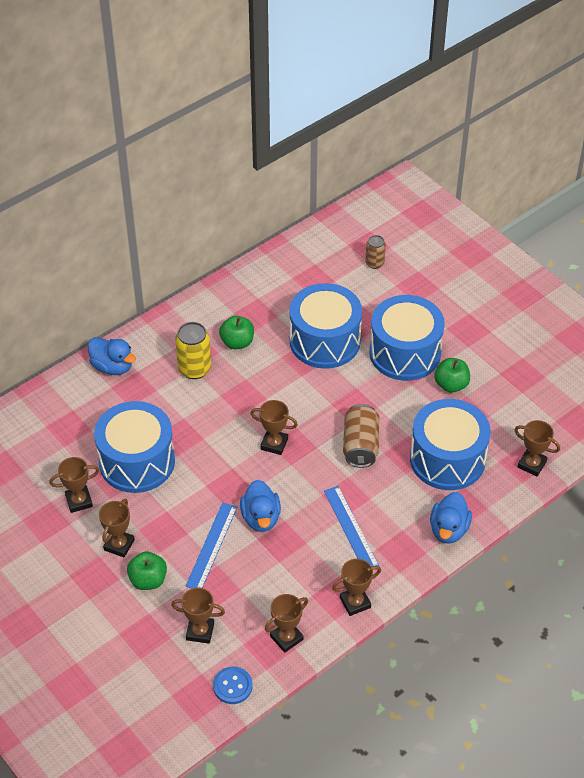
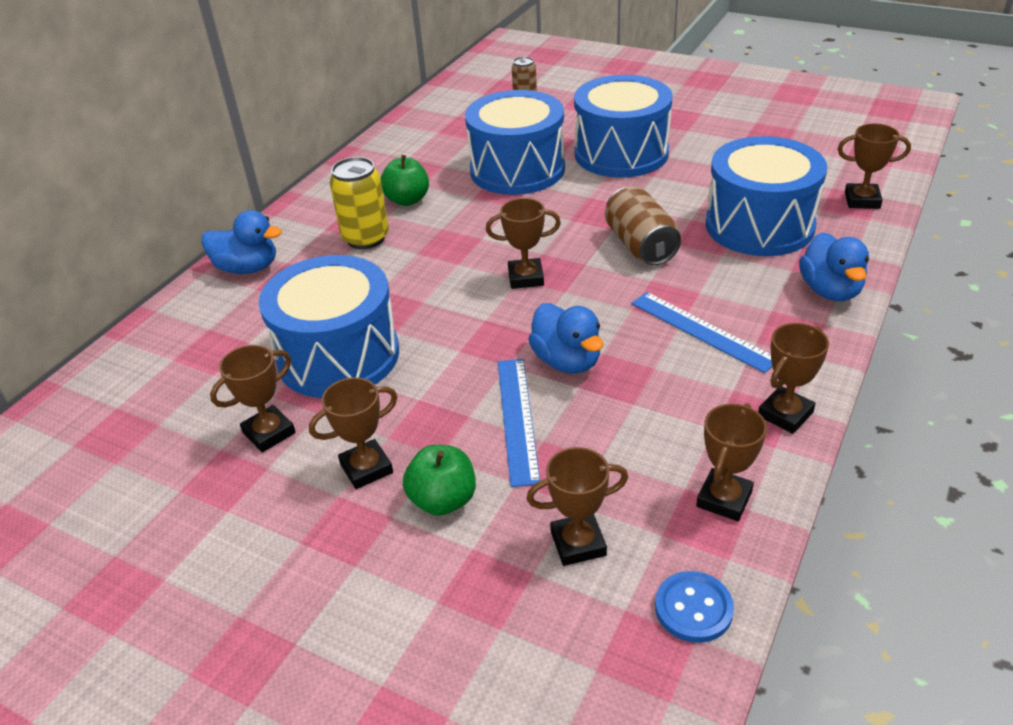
camera: 20 degrees left, 10 degrees down
(119, 545) = (366, 468): brown trophy -> brown trophy turned 60 degrees clockwise
(451, 385) = (699, 163): green apple -> none

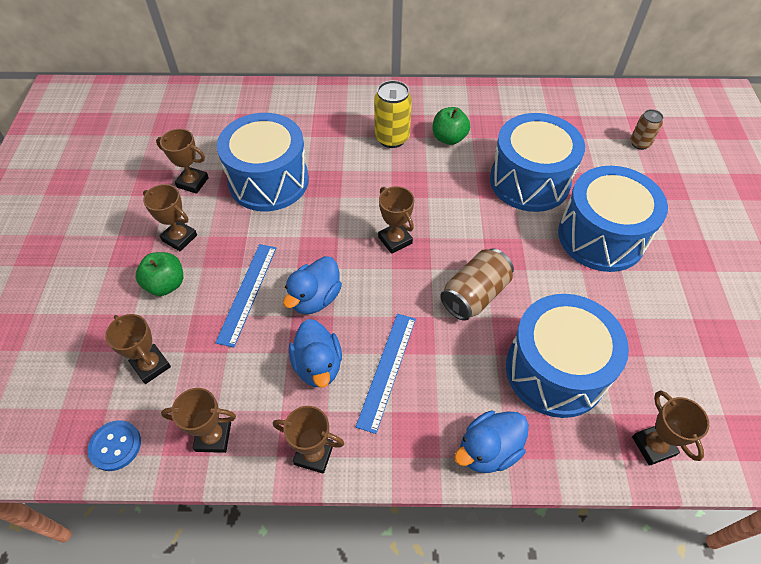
camera: 60 degrees right, 15 degrees up
(247, 268) = (331, 100): blue duck -> blue duck (318, 365)
(517, 419) = (247, 293): blue ruler -> blue ruler turned 45 degrees counterclockwise

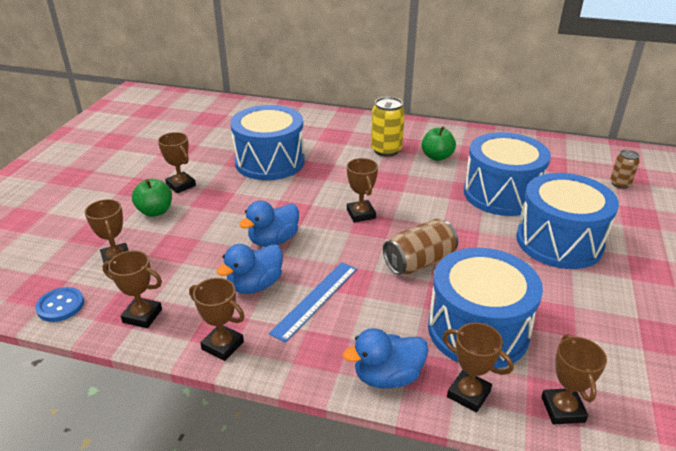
camera: 15 degrees right, 20 degrees down
(192, 182) = (208, 154): brown trophy -> brown trophy (468, 394)
(247, 293) = (218, 227): blue ruler -> none
(318, 365) = (255, 285): blue duck -> blue duck turned 45 degrees clockwise

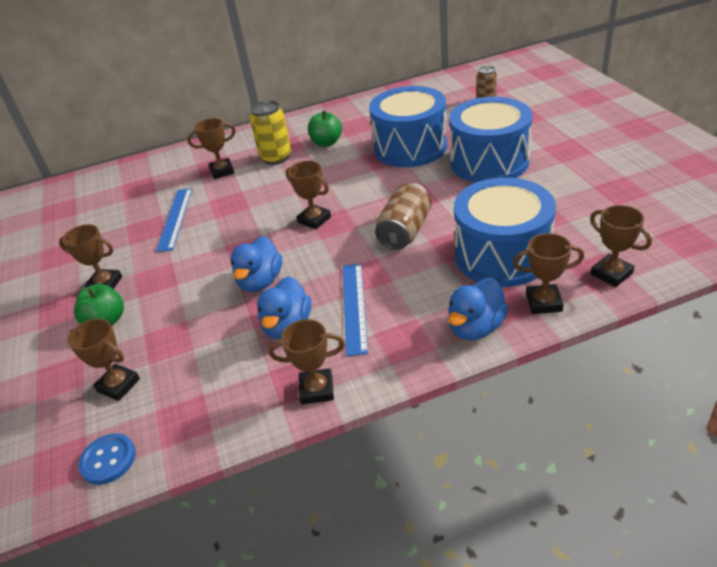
camera: 30 degrees left, 5 degrees up
(142, 316) = (209, 414): brown trophy -> brown trophy (222, 171)
(269, 162) = (175, 218): blue drum -> blue ruler

